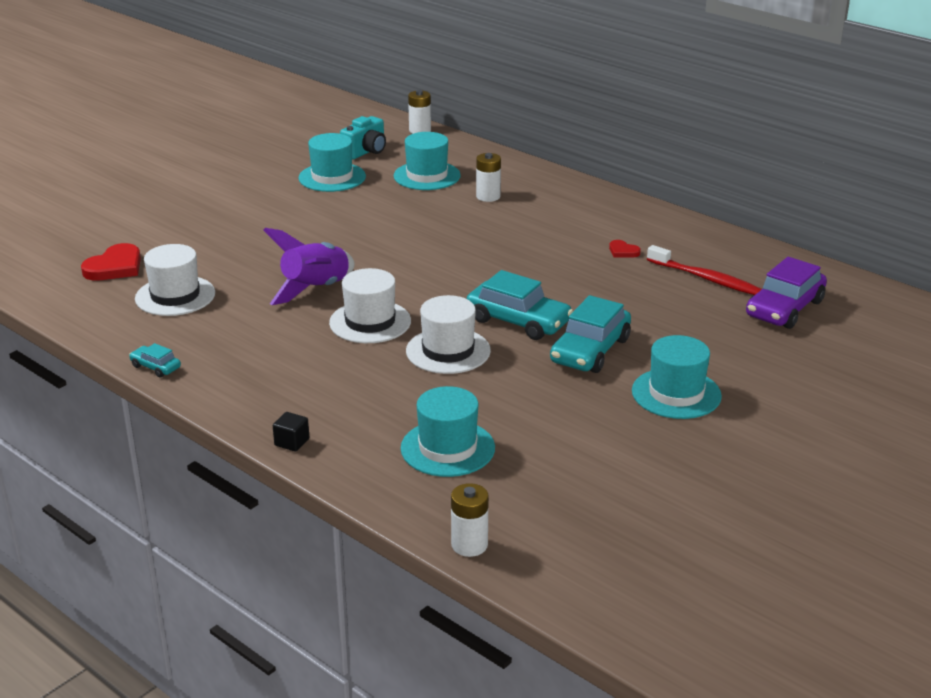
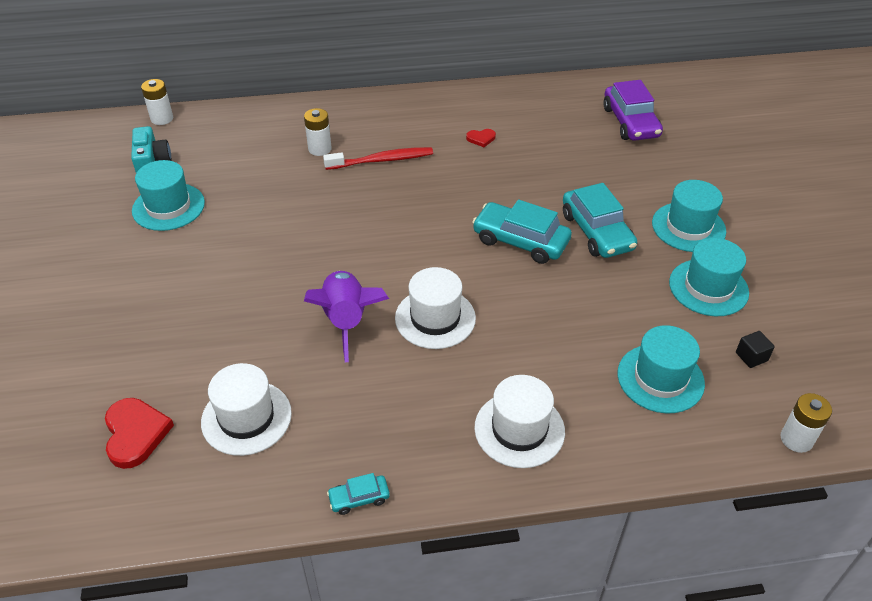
camera: 50 degrees left, 15 degrees up
(292, 442) = (572, 467): black cube -> black cube (751, 357)
(427, 176) = (243, 158): turquoise hat -> turquoise hat (708, 287)
(448, 351) = (524, 300): white hat -> white hat (519, 429)
(518, 321) = (520, 241): turquoise car -> turquoise car turned 135 degrees counterclockwise
(706, 279) = (559, 128): red toothbrush -> red toothbrush (382, 160)

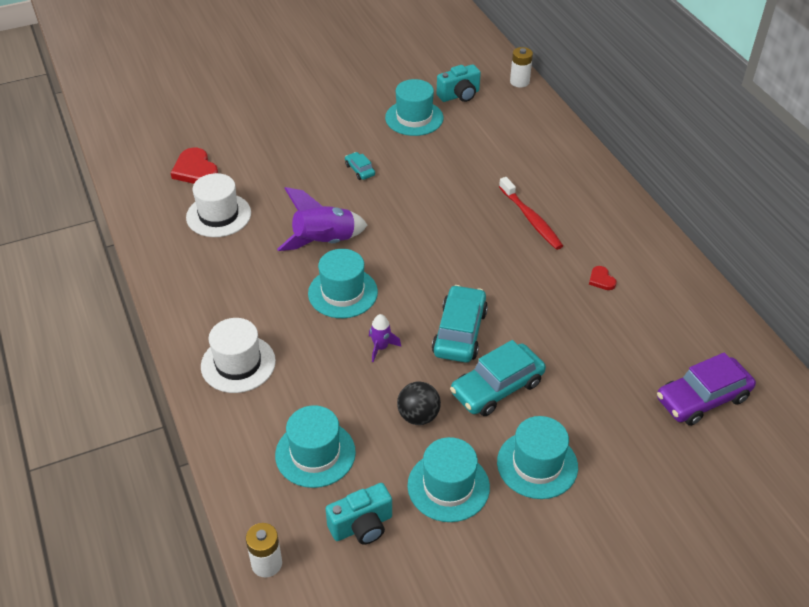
camera: 75 degrees right, 0 degrees up
(135, 434) = (195, 170): red heart -> red heart turned 90 degrees clockwise
(320, 149) = (527, 178): white battery -> none
(359, 498) = (161, 286): turquoise car -> turquoise car (360, 170)
(435, 318) = (343, 293): white hat -> turquoise hat
(525, 302) = (381, 347): none -> purple rocket
(622, 291) = (418, 416): none -> black ball
(751, 357) = (362, 526): black cube -> turquoise camera

